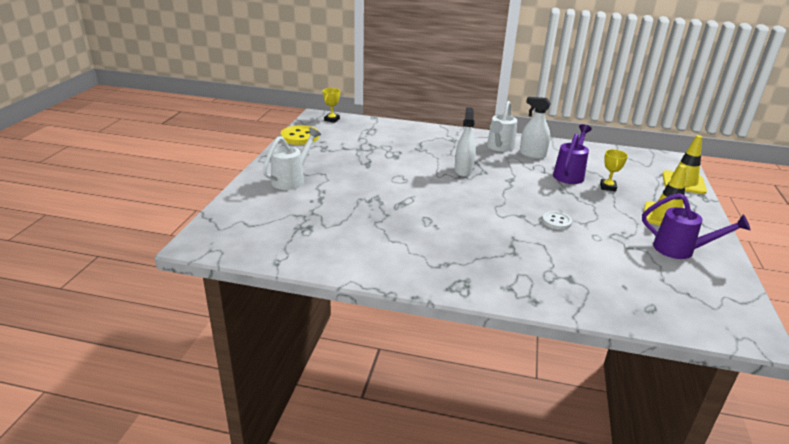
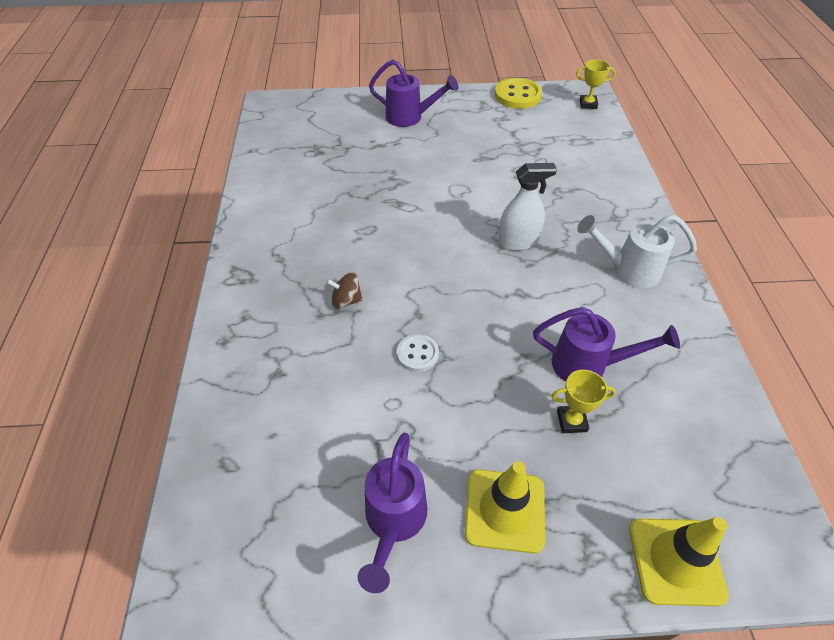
camera: 75 degrees right, 20 degrees up
(292, 179) = (410, 117): white watering can -> purple watering can
(502, 240) = (346, 300): none -> brown spinning top
(532, 155) = (631, 312): white spray bottle -> none

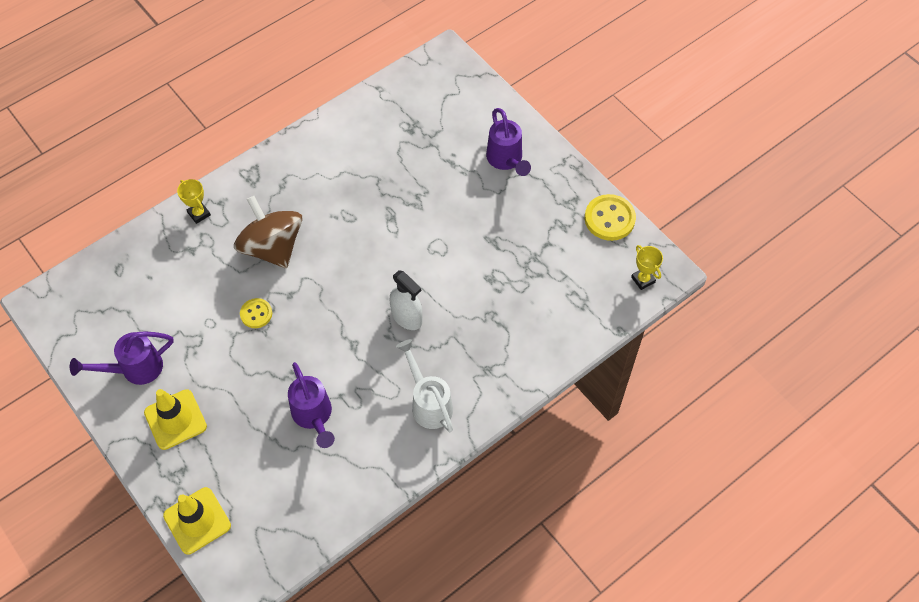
camera: 55 degrees right, 10 degrees up
(346, 300) = (272, 247): brown spinning top -> brown spinning top, size x2.36
(417, 354) = (256, 314): white button -> yellow button
(571, 421) = (260, 426): yellow trophy -> yellow trophy (199, 214)

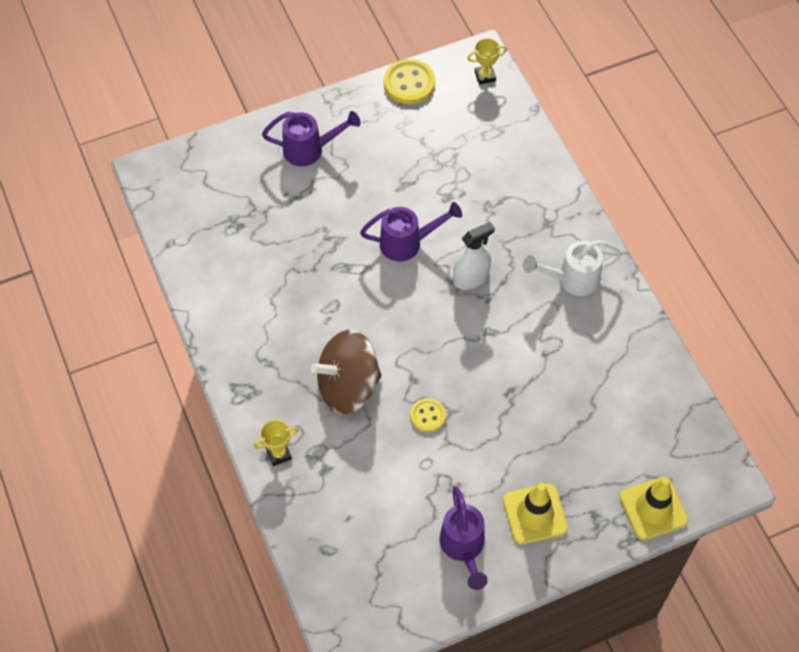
camera: 75 degrees left, 0 degrees up
(314, 417) = (562, 382): purple watering can -> purple watering can (408, 243)

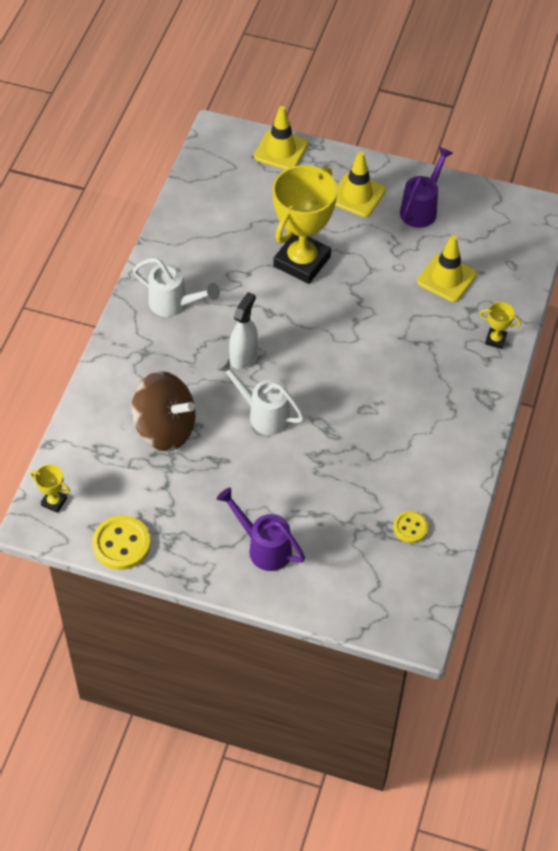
camera: 140 degrees left, 5 degrees down
(348, 386) = (406, 348): brown spinning top -> brown spinning top (165, 428)
(374, 486) = (447, 278): none -> yellow traffic cone
(408, 243) = (262, 413): purple watering can -> white watering can
(428, 416) = (369, 292): yellow button -> yellow button (410, 528)
(471, 278) = (243, 356): white spray bottle -> white spray bottle turned 105 degrees clockwise
(513, 401) = (302, 262): none -> yellow trophy

